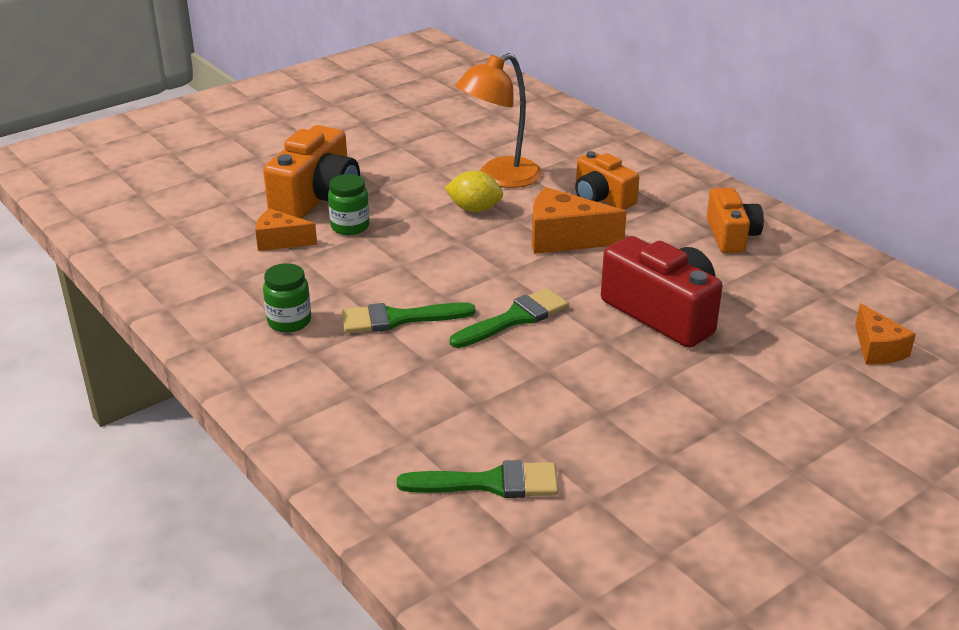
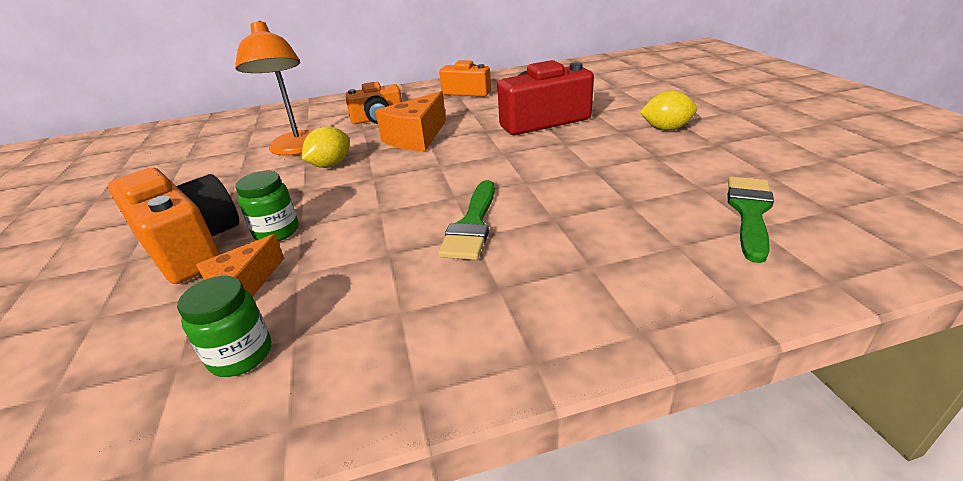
camera: 65 degrees left, 0 degrees up
(289, 321) = (423, 299): green jar -> green jar (241, 355)
(515, 318) = (512, 170): green brush -> none
(692, 415) = (666, 129): none -> yellow lemon
(877, 349) = (612, 79): orange cheese -> none

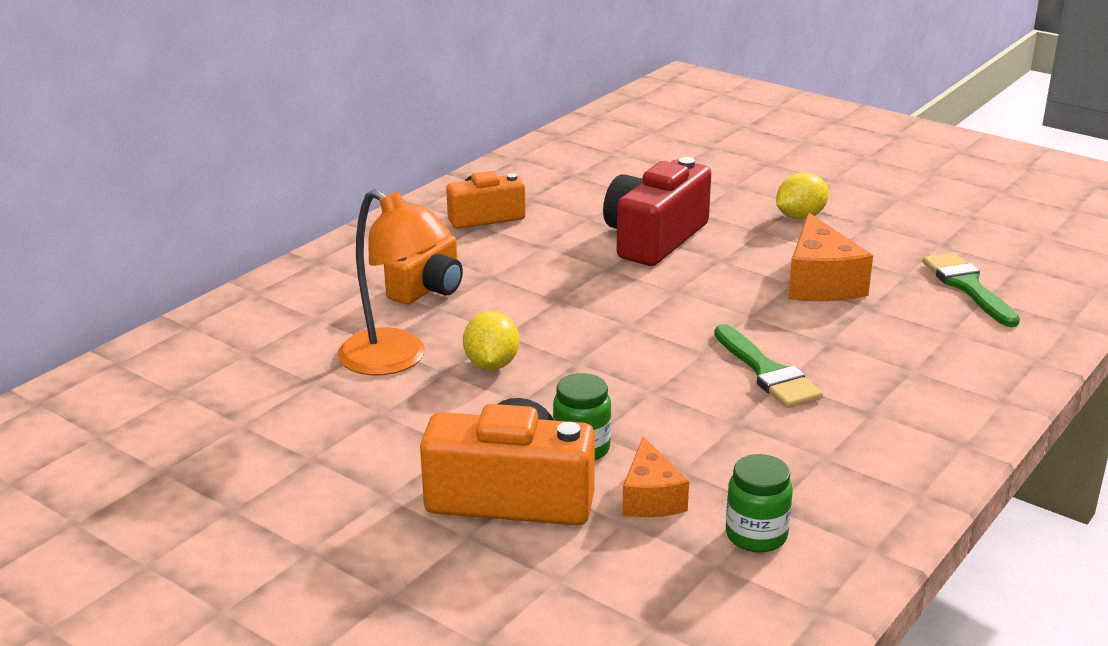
camera: 40 degrees left, 5 degrees down
(416, 138) = (536, 300): orange cheese -> orange cheese (820, 282)

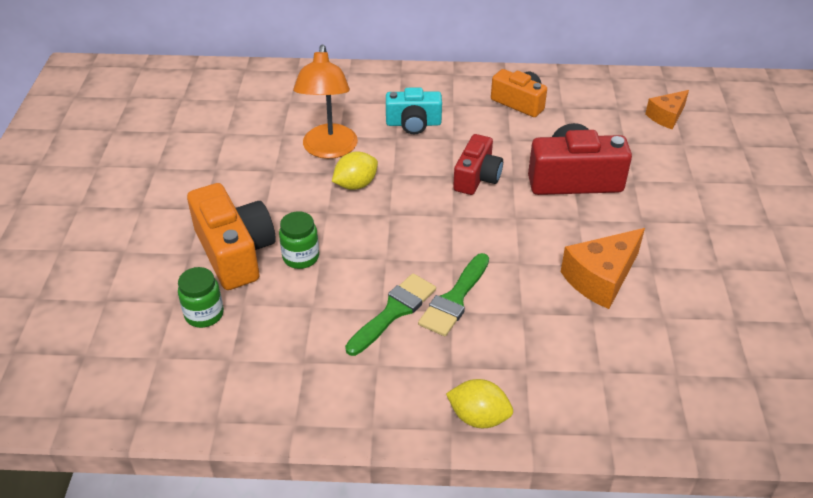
camera: 55 degrees right, 15 degrees up
(428, 288) = (413, 123): orange camera -> turquoise camera
(581, 287) = (477, 177): none -> red camera
(651, 498) = (274, 306): orange cheese -> orange cheese (666, 116)
(756, 535) = (269, 365): green jar -> green jar (204, 314)
(800, 217) = (687, 231): yellow lemon -> yellow lemon (478, 417)
(967, 287) = (683, 358): green brush -> green brush (394, 311)

